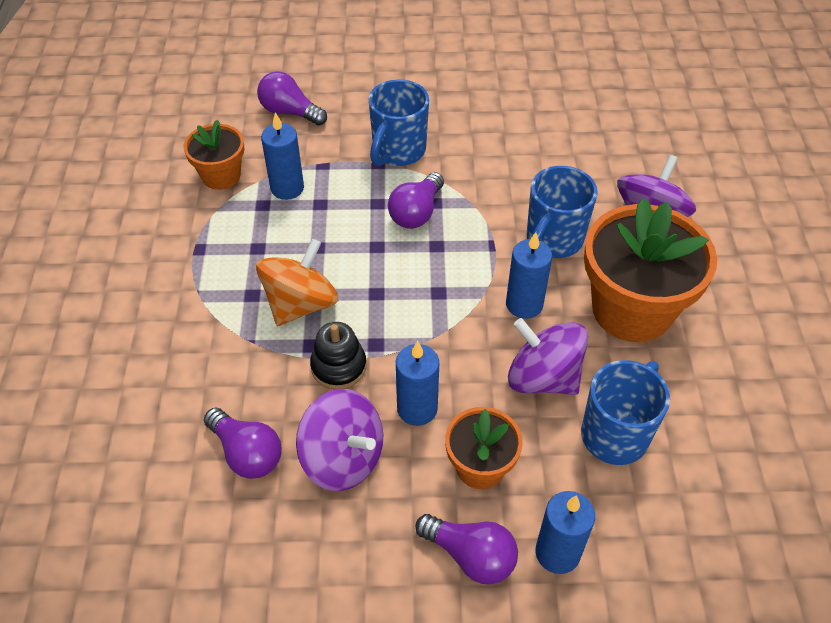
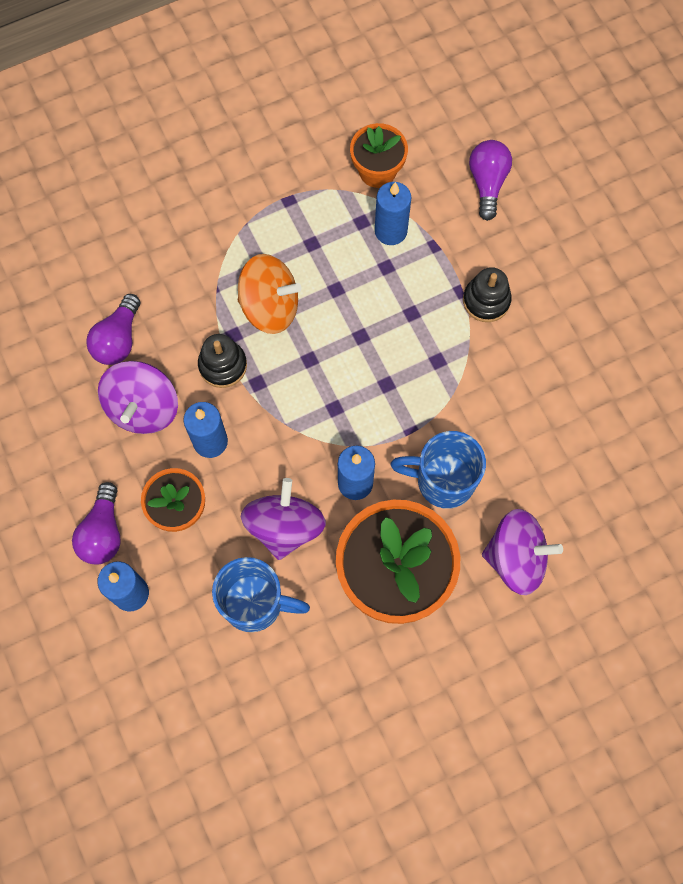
camera: 65 degrees right, 20 degrees up
(398, 151) = (486, 301): blue mug -> black stacking toy
(416, 213) = (417, 350): purple light bulb -> none

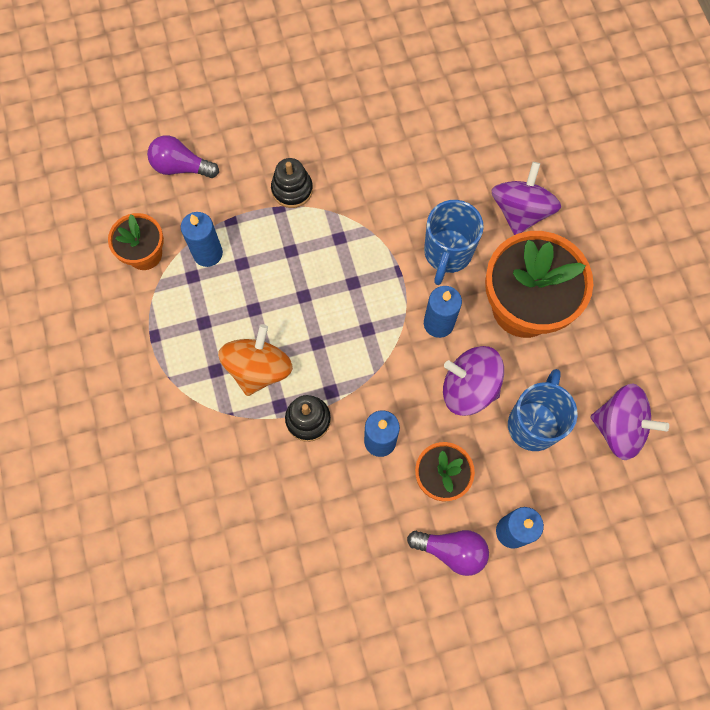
camera: 80 degrees left, 0 degrees up
(118, 339) = (262, 514): purple light bulb -> none
(143, 408) = (336, 498): purple spinning top -> purple spinning top (619, 428)

